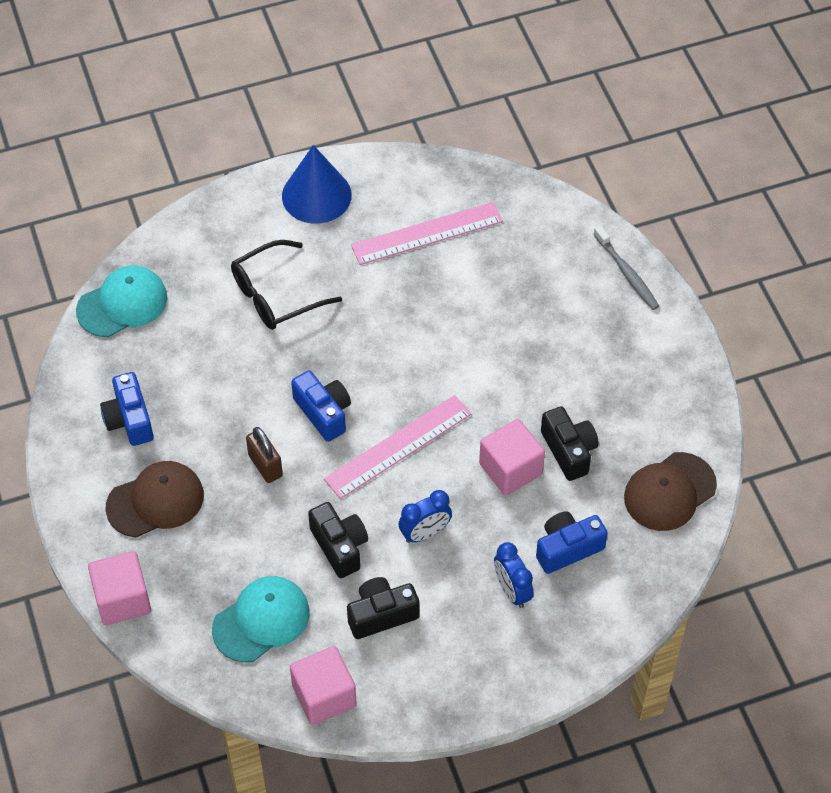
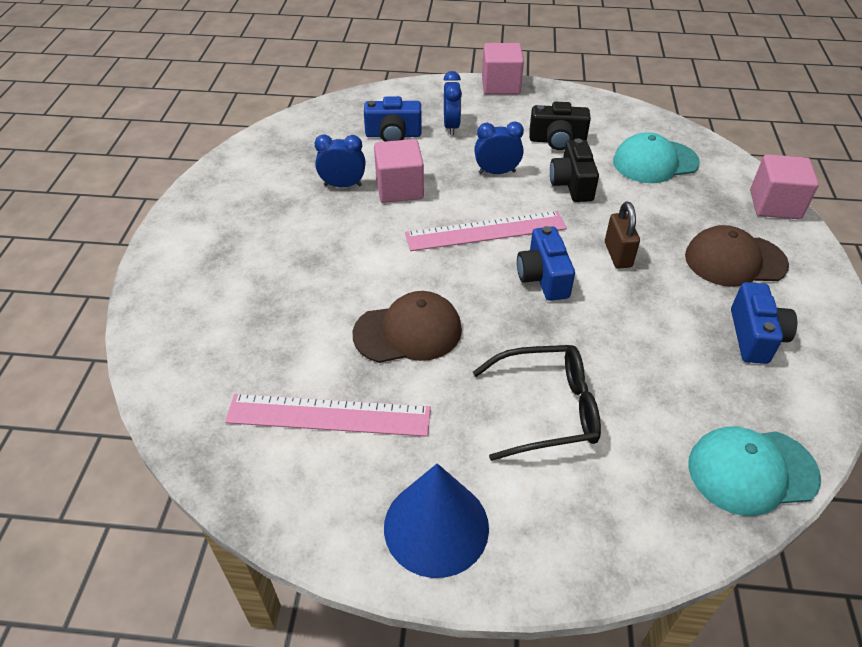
camera: 155 degrees left, 10 degrees down
(324, 696) = (620, 116): pink cube -> pink cube (500, 85)
(569, 451) = (343, 185): black camera -> blue clock
(627, 273) = (162, 295): grey toothbrush -> none
(669, 492) = (290, 141): brown cap -> brown cap (408, 332)

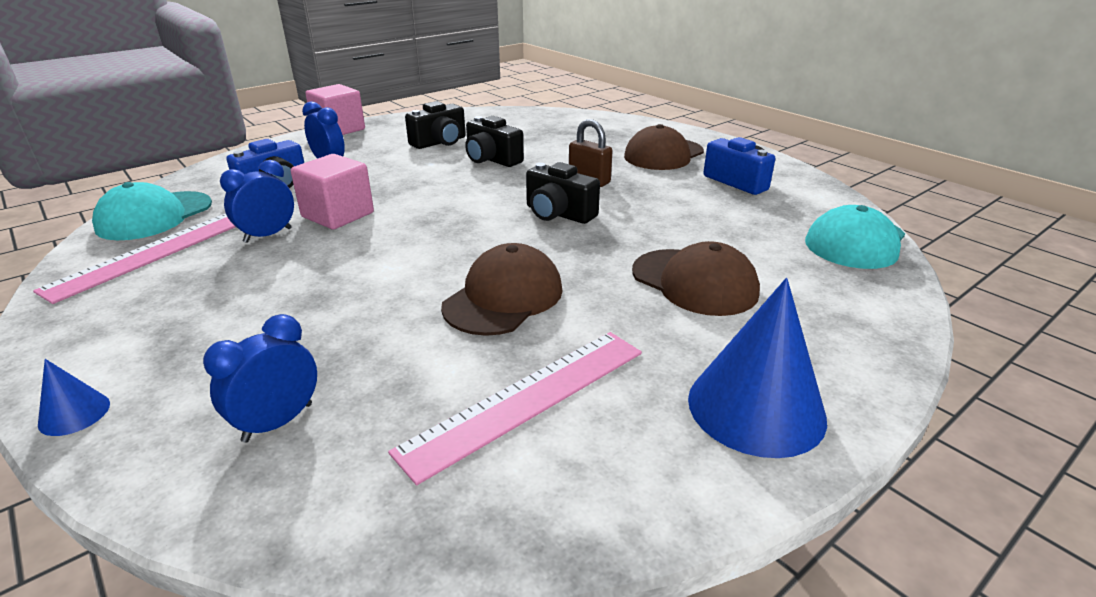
camera: 45 degrees left, 15 degrees down
(151, 270) = (74, 413): none -> blue cone
(485, 231) = (466, 208): pink ruler -> pink ruler (154, 252)
(497, 172) = (417, 174): blue clock -> blue clock (278, 422)
(543, 277) = (558, 214): blue camera -> black camera
(547, 409) = (694, 282): black glasses -> brown cap
(655, 162) = (531, 130): turquoise cap -> turquoise cap (155, 216)
(775, 205) = (639, 124): pink cube -> none

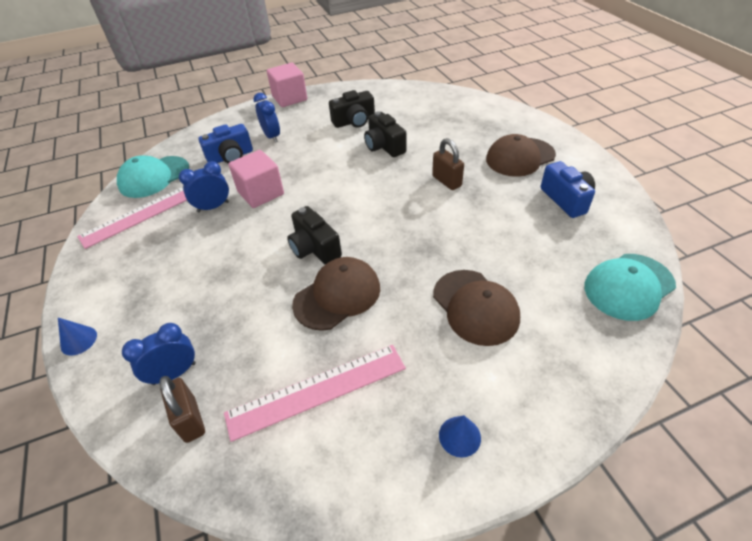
camera: 20 degrees right, 15 degrees up
(331, 473) = (190, 419): none -> brown padlock
(558, 214) = (408, 216): black camera -> black camera (314, 248)
(756, 408) = (459, 436): blue cone -> blue cone, size x0.45

